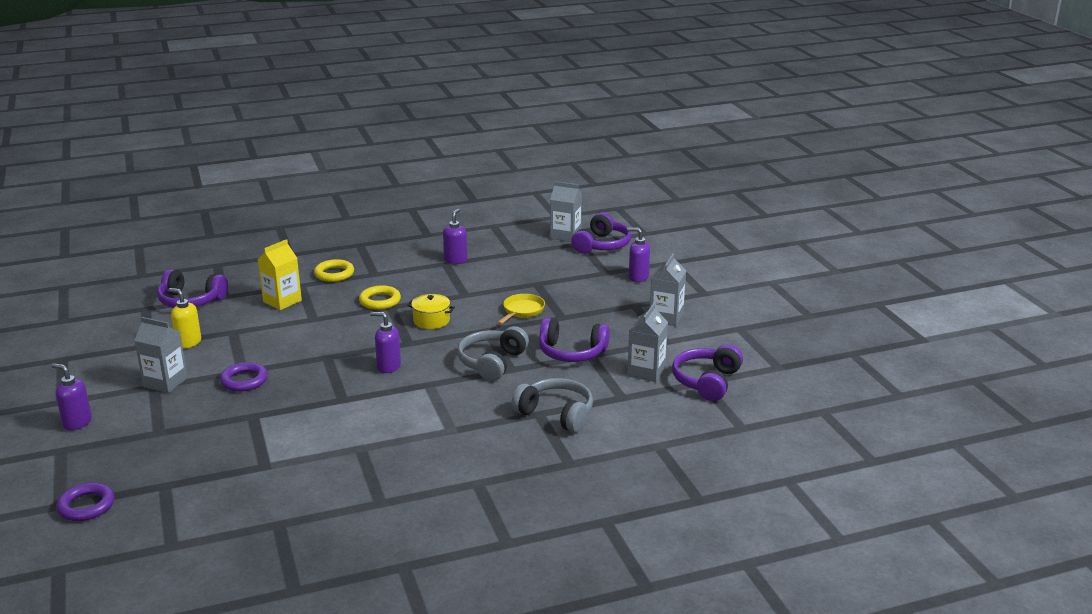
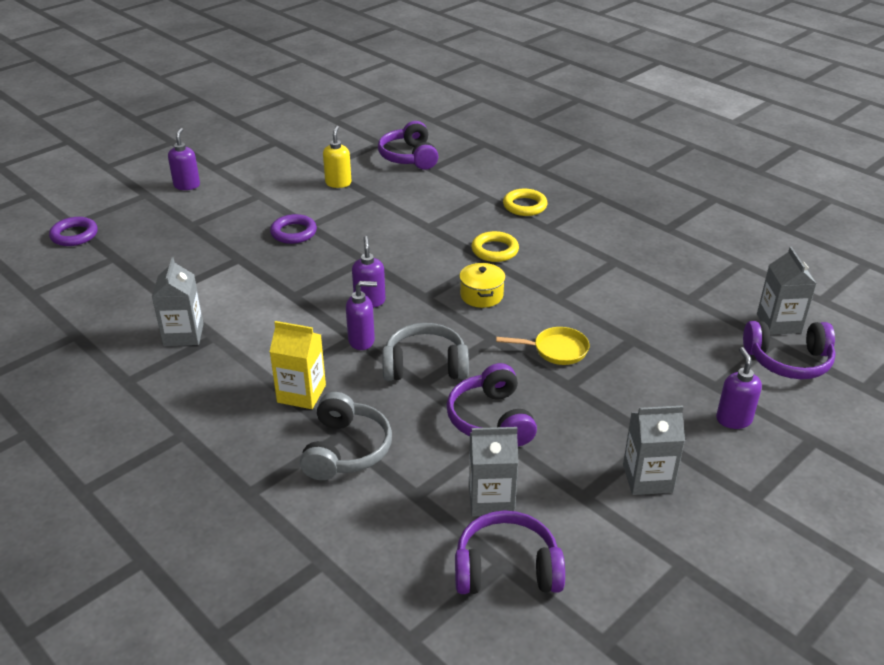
camera: 65 degrees right, 10 degrees up
(165, 382) = (268, 198): grey carton -> grey carton (183, 335)
(282, 301) = (447, 199): yellow carton -> yellow carton (301, 394)
(455, 260) = (629, 265): purple soap dispenser -> purple soap dispenser (362, 341)

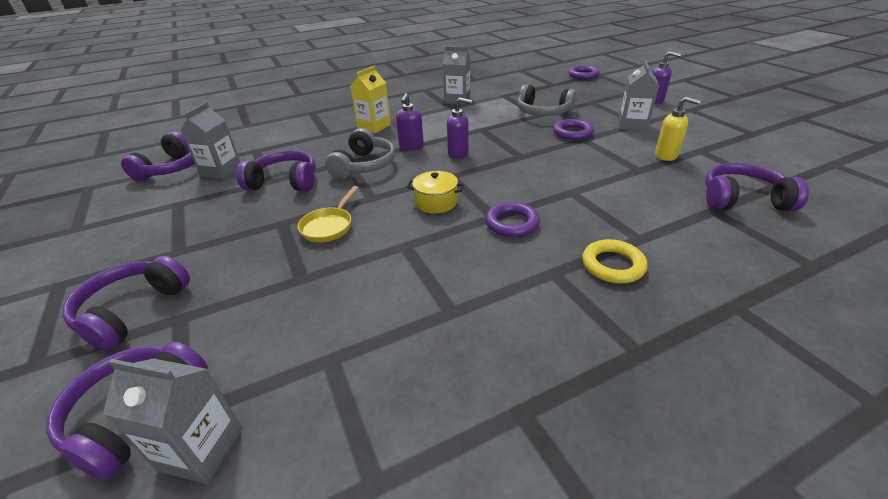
camera: 110 degrees right, 0 degrees up
(346, 450) = (313, 135): grey headphones -> grey headphones (543, 112)
(495, 250) = (512, 223): yellow ring -> purple ring
(647, 478) = (151, 235): grey carton -> grey carton (632, 125)
(733, 419) = (132, 311): purple soap dispenser -> purple headphones

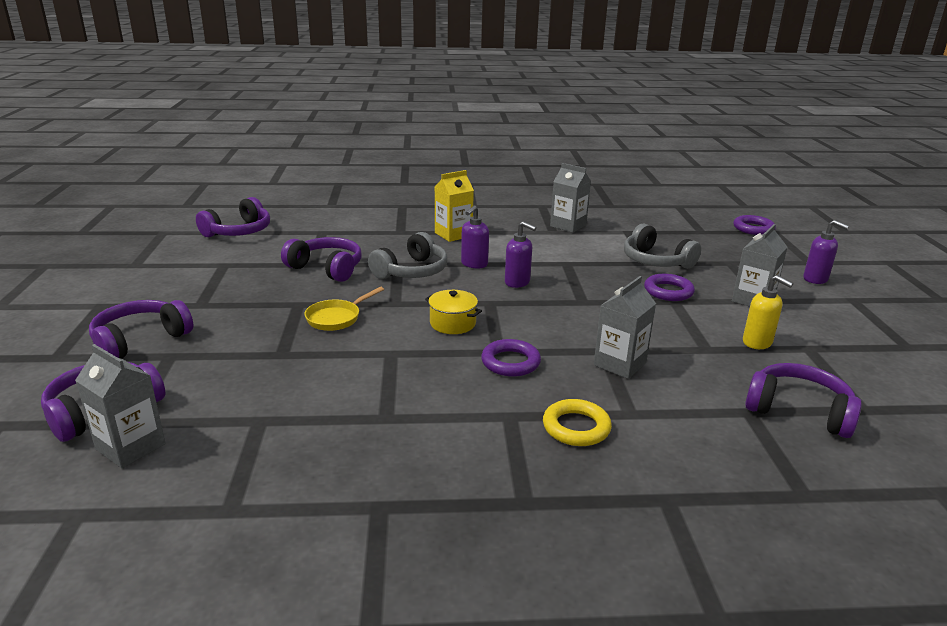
camera: 20 degrees right, 10 degrees down
(221, 171) = (278, 244): grey carton -> grey carton (619, 364)

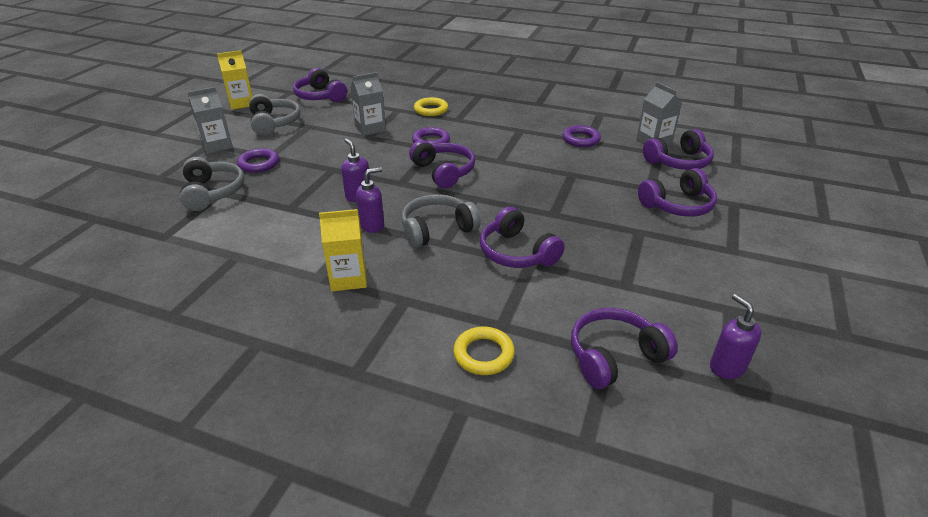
camera: 155 degrees left, 10 degrees up
(329, 221) = (483, 354): none -> yellow ring
(336, 318) = (526, 194): yellow pan -> none
(452, 323) = (443, 172): yellow pot -> purple headphones
(568, 226) = (205, 262): grey carton -> none
(753, 228) = (41, 210): purple ring -> purple ring (581, 139)
(757, 343) = (274, 123): yellow soap dispenser -> grey headphones
(815, 279) = (136, 150): purple soap dispenser -> purple soap dispenser (726, 367)
(871, 365) = (241, 103): none -> yellow carton

